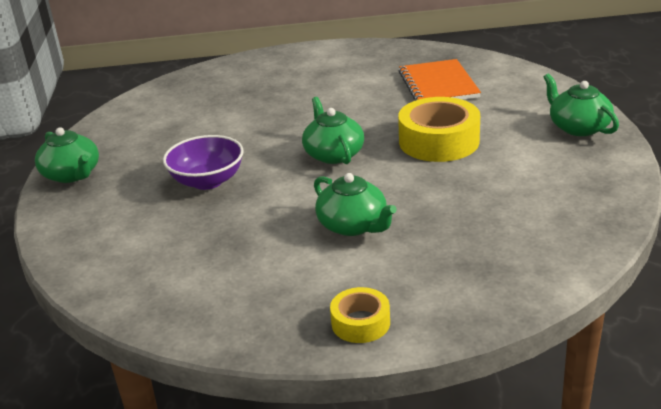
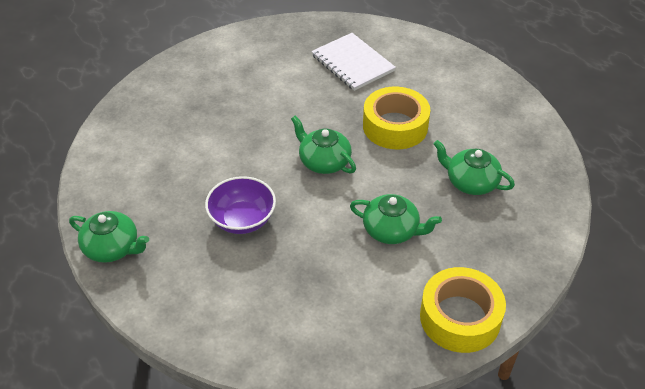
camera: 30 degrees left, 15 degrees up
(360, 323) = (460, 317): yellow tape -> yellow tape, size x1.84
(438, 84) = (352, 63): orange notebook -> white notebook
(578, 127) = (484, 86): green teapot -> green teapot (471, 182)

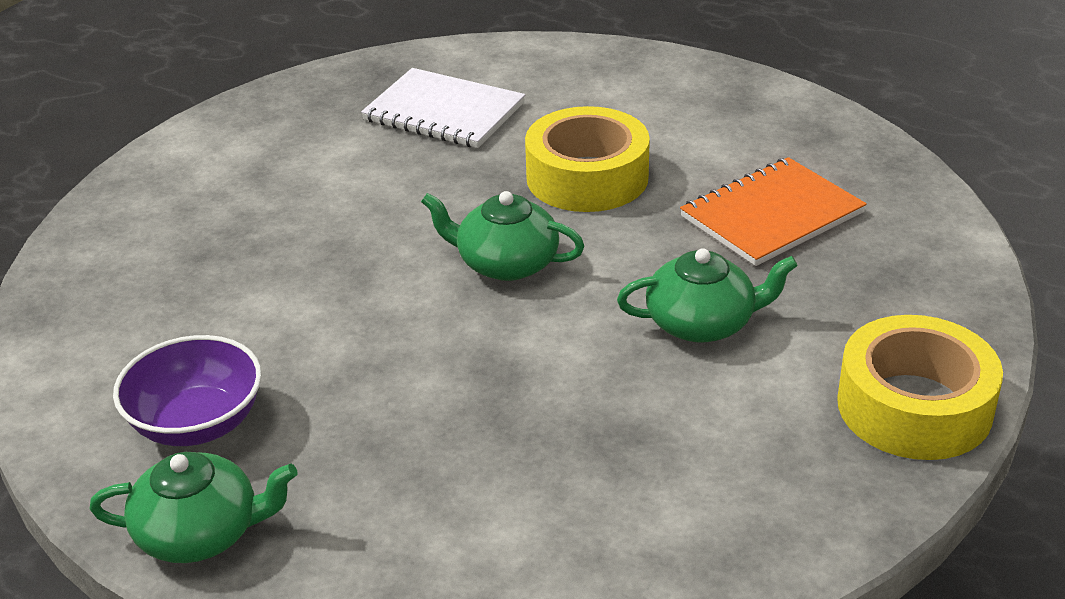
camera: 25 degrees left, 10 degrees down
(242, 219) = (426, 397): purple bowl -> purple bowl (197, 423)
(471, 182) = (772, 215): green teapot -> orange notebook

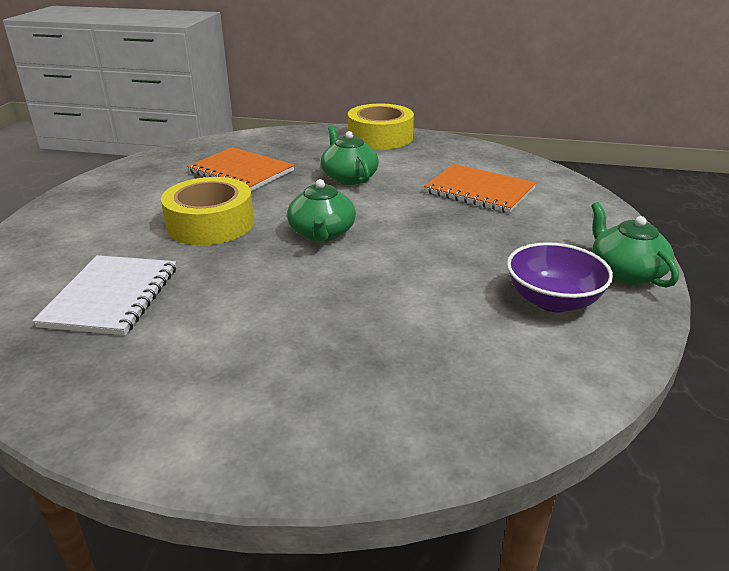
camera: 110 degrees left, 5 degrees down
(572, 470) = (479, 191): none -> orange notebook

